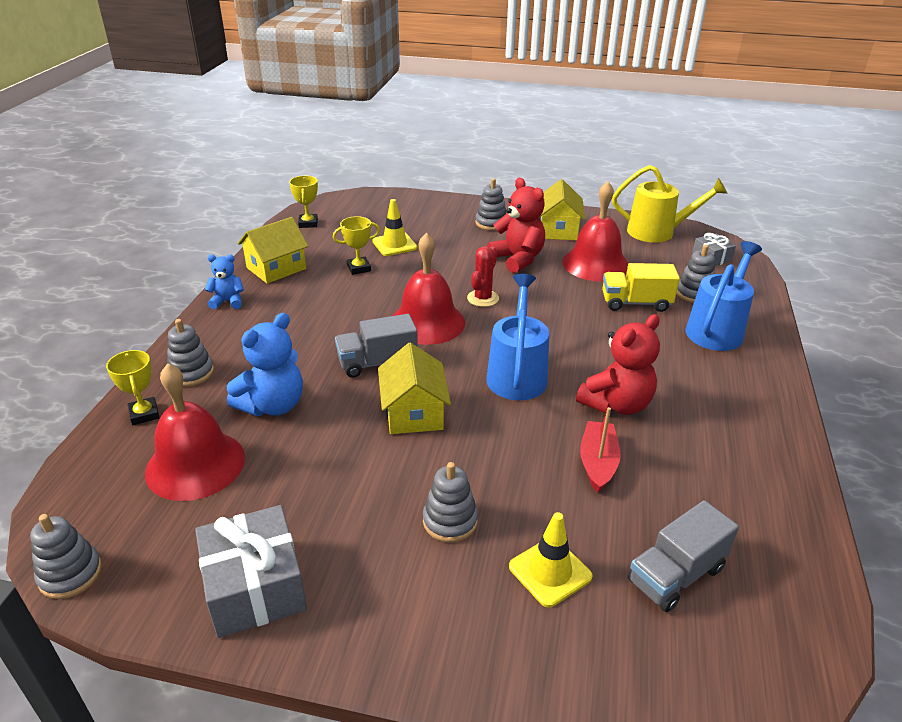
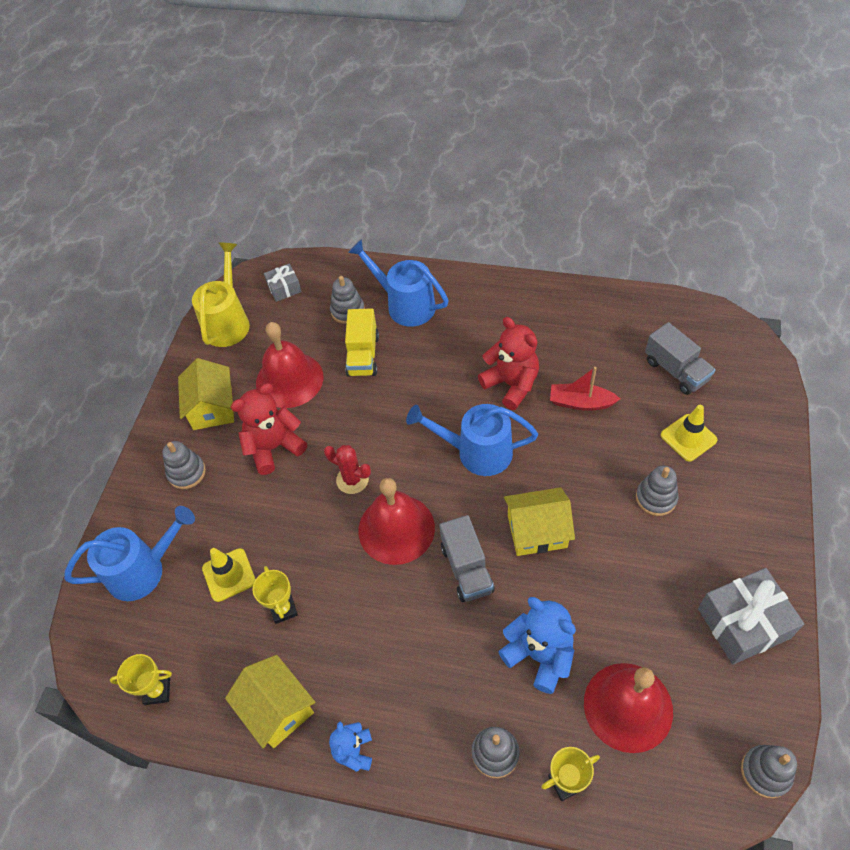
camera: 85 degrees left, 20 degrees up
(405, 212) = (144, 570): none -> blue watering can
(558, 230) = (212, 407): yellow house -> yellow house turned 75 degrees clockwise

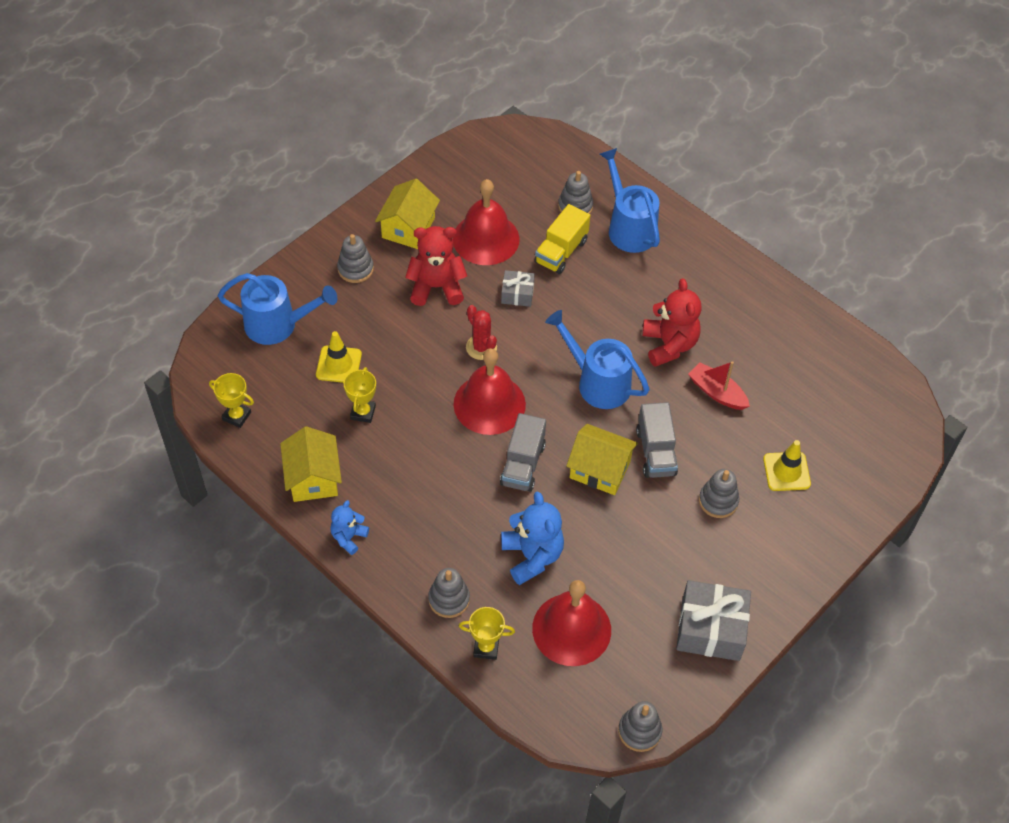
camera: 25 degrees right, 0 degrees up
(228, 321) = (468, 161): yellow watering can -> none
(284, 288) = (534, 157): grey gift -> grey gift (517, 294)
(676, 371) = (823, 413): grey truck -> grey truck (655, 452)

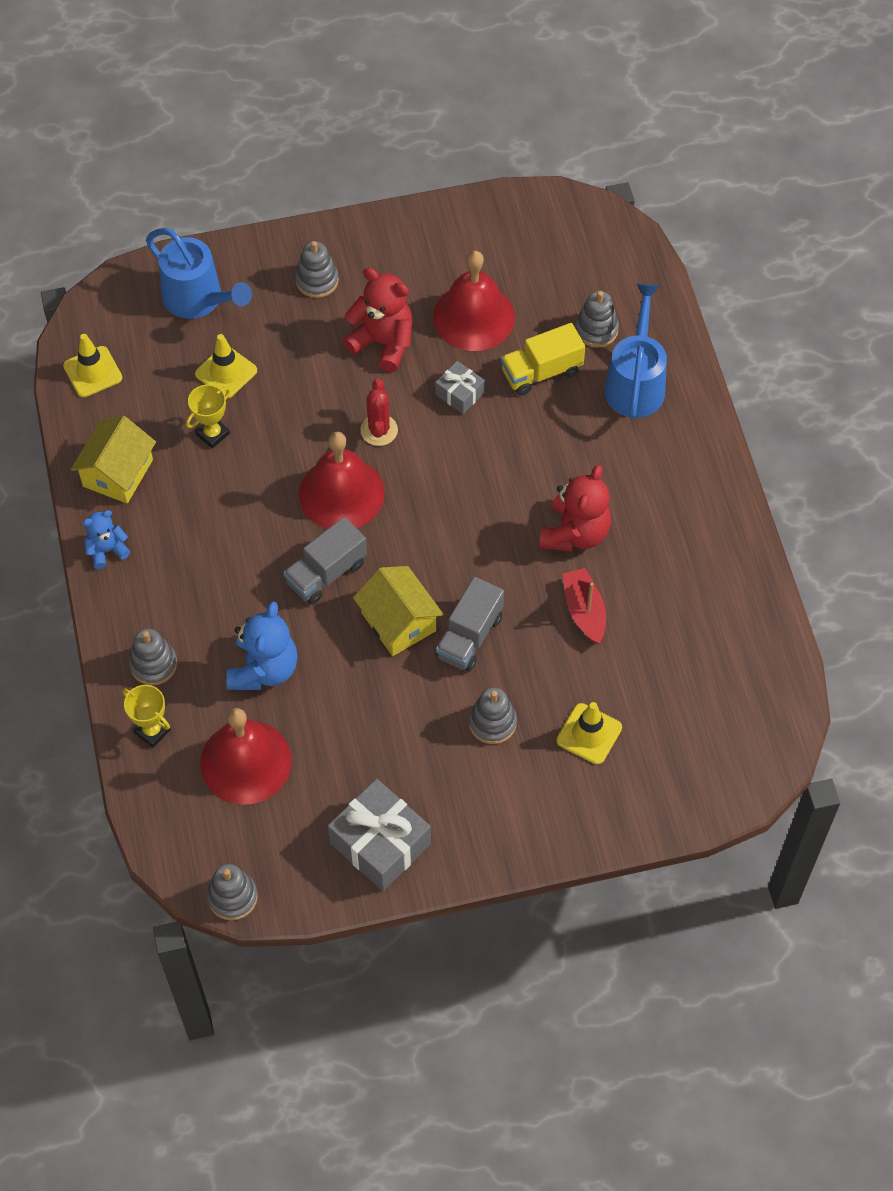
camera: 35 degrees right, 5 degrees up
(236, 416) = (93, 372): yellow trophy -> yellow traffic cone
(408, 228) = (403, 264): yellow house -> none
(597, 382) = (468, 531): blue watering can -> none

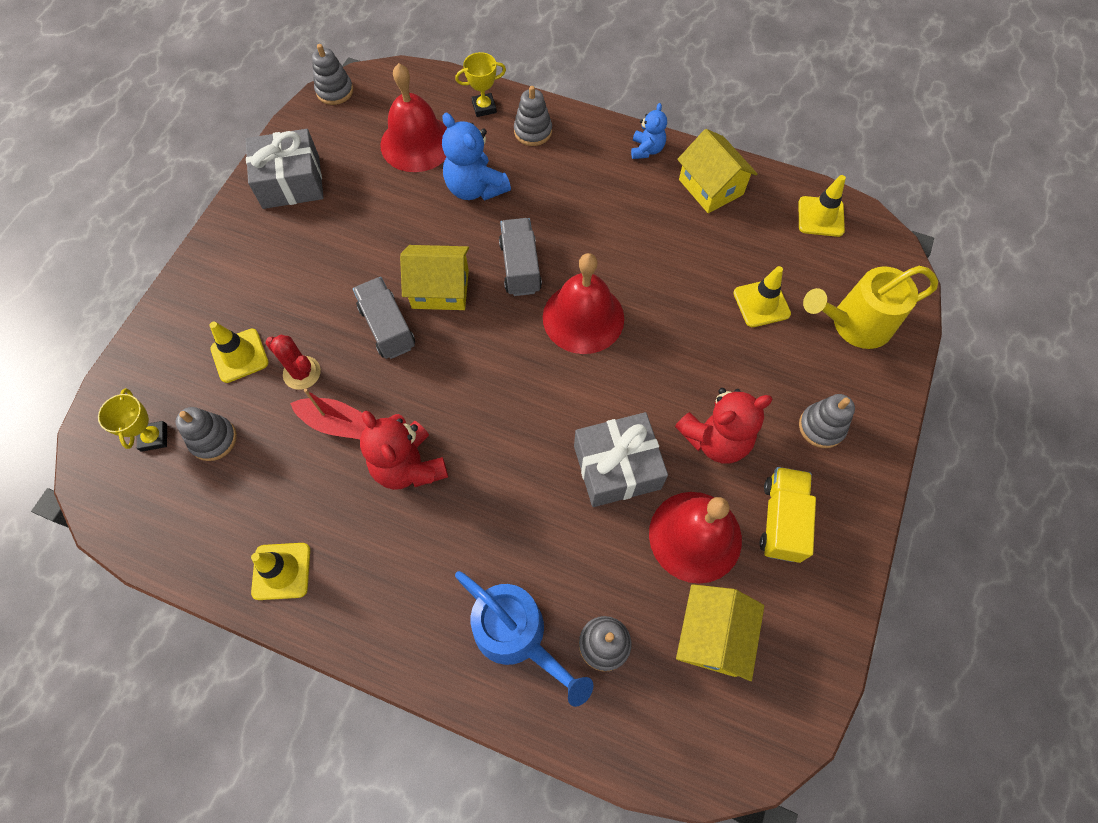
camera: 125 degrees right, 5 degrees up
(199, 300) = (853, 324): blue watering can -> yellow watering can
(212, 434) = (705, 262): yellow trophy -> yellow trophy (154, 437)
(379, 430) = (624, 380): red cactus -> red cactus (302, 373)
(460, 393) = (617, 467): grey gift -> grey gift, size x1.84
(492, 722) = (308, 299): grey stacking toy -> grey stacking toy (213, 439)
(537, 272) = (712, 635): none -> yellow house
(541, 372) = (591, 555): yellow truck -> yellow truck (781, 520)
(722, 560) = (281, 571): none -> yellow traffic cone

